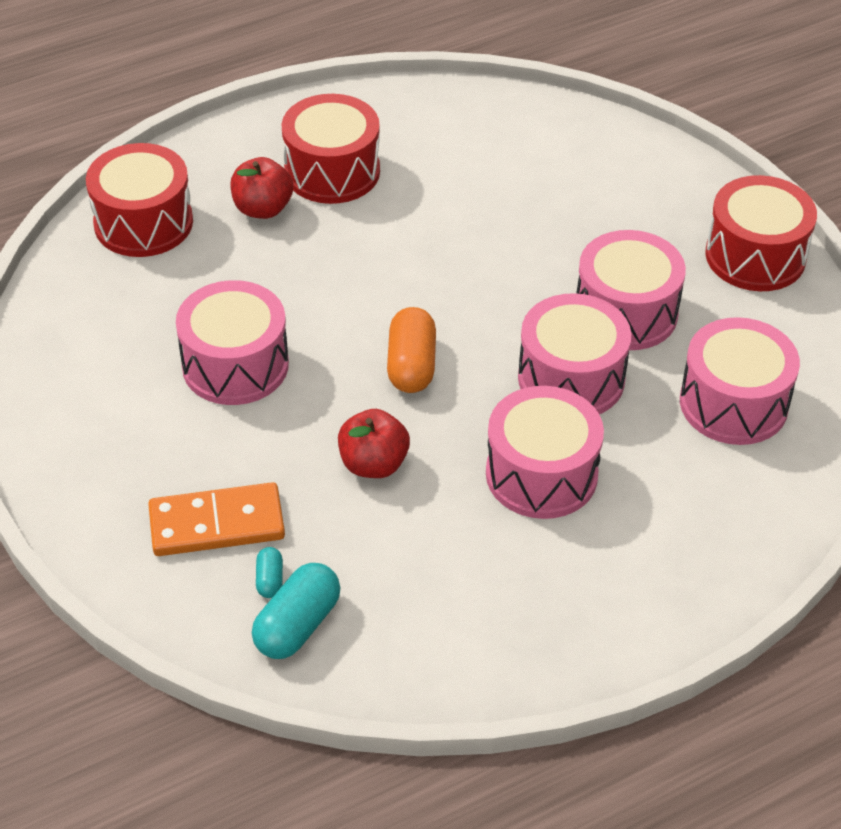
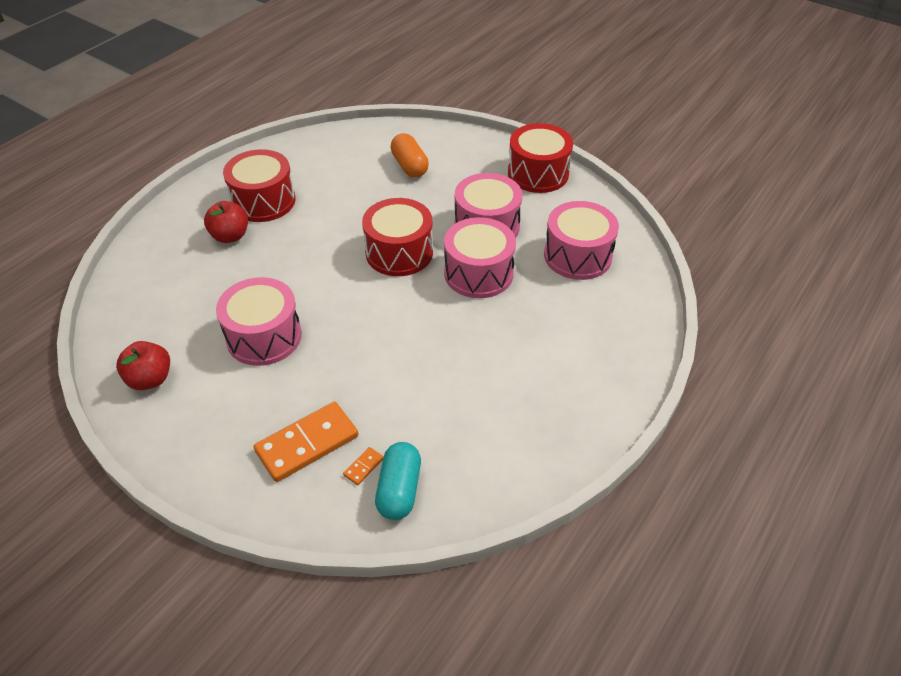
camera: 25 degrees left, 0 degrees up
(143, 223) = (153, 269): red drum -> red drum (399, 252)
(269, 580) = (363, 467): turquoise capsule -> orange domino
(373, 464) = (389, 366): red apple -> red apple (150, 379)
(411, 365) = (378, 298): orange capsule -> orange capsule (410, 166)
(541, 474) = (495, 335): pink drum -> none

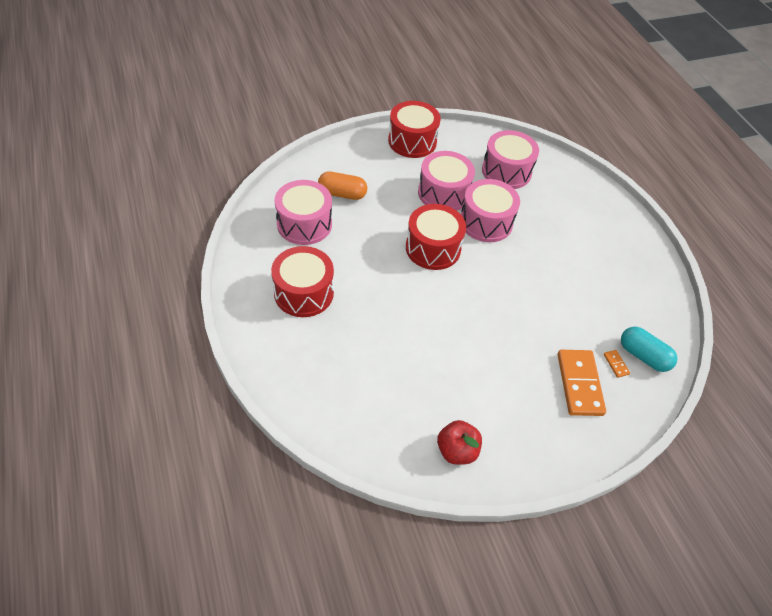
camera: 60 degrees left, 5 degrees up
(230, 236) = (329, 332): red apple -> none
(264, 336) = (461, 362): pink drum -> pink drum (304, 224)

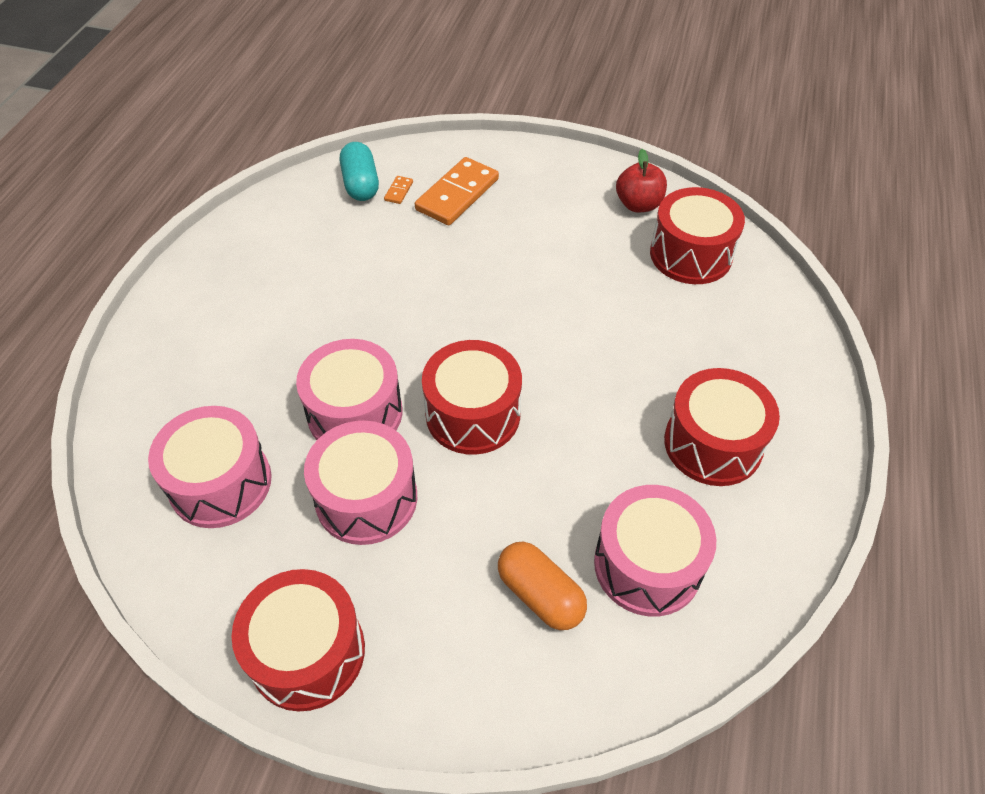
camera: 140 degrees left, 0 degrees up
(390, 422) = (690, 254): none -> red drum

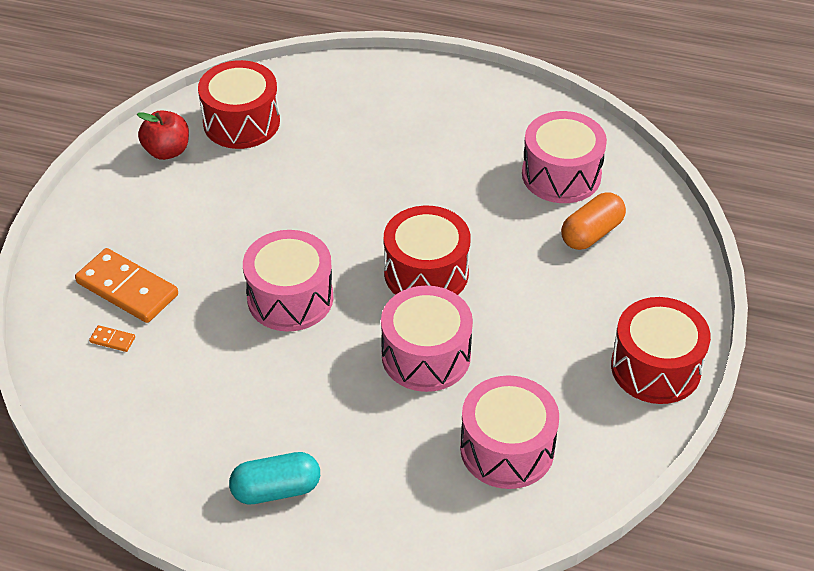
camera: 90 degrees left, 5 degrees down
(361, 184) = (93, 375): turquoise capsule -> turquoise capsule (276, 489)
(366, 498) = (516, 341): pink drum -> pink drum (290, 298)
(713, 444) = (453, 130): red drum -> none

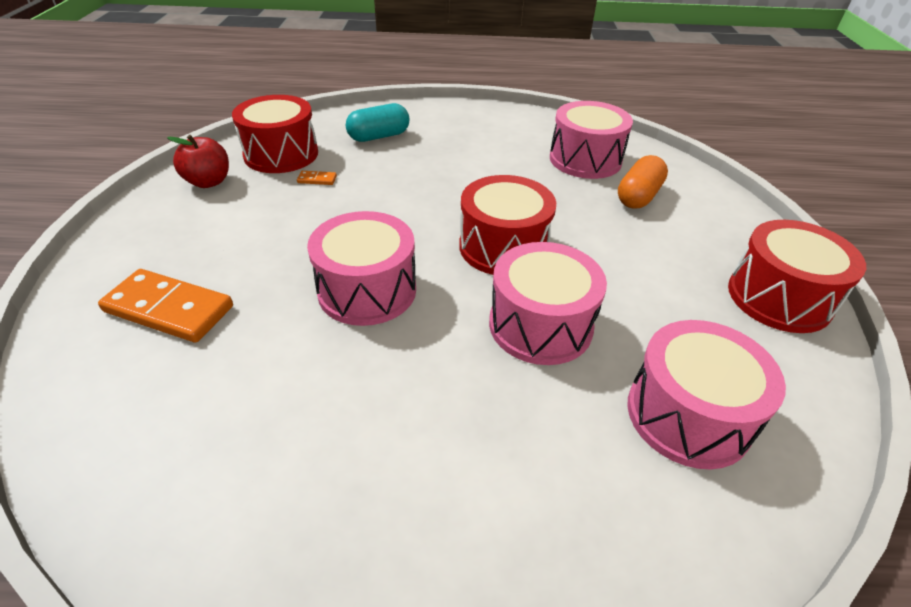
camera: 15 degrees left, 5 degrees down
(112, 340) = (150, 370): orange domino -> orange domino (317, 179)
(276, 489) = (414, 541): turquoise capsule -> turquoise capsule (379, 136)

